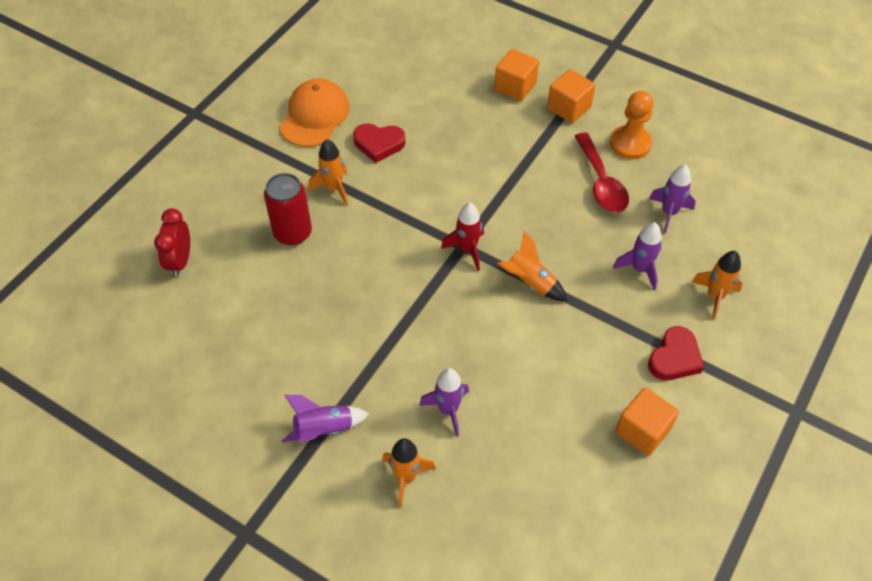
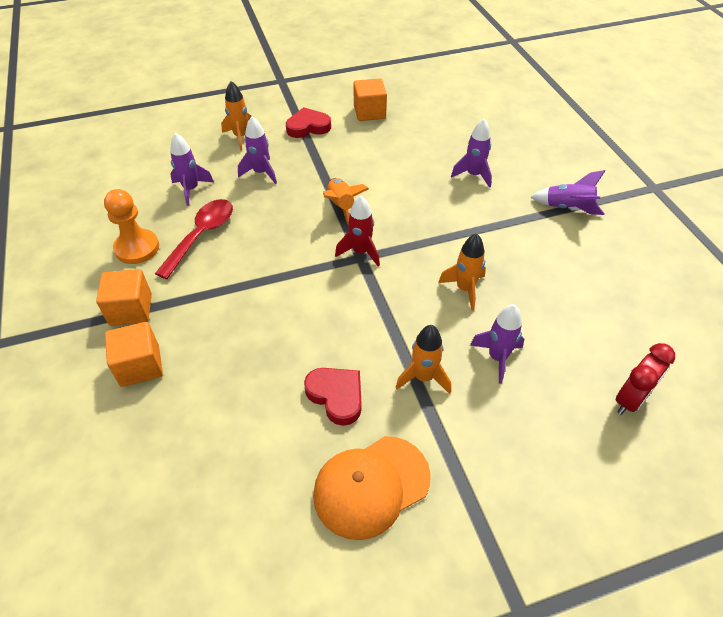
camera: 140 degrees left, 5 degrees down
(292, 233) = (497, 357): red can -> purple rocket
(406, 477) = (529, 161): orange rocket -> orange rocket (464, 289)

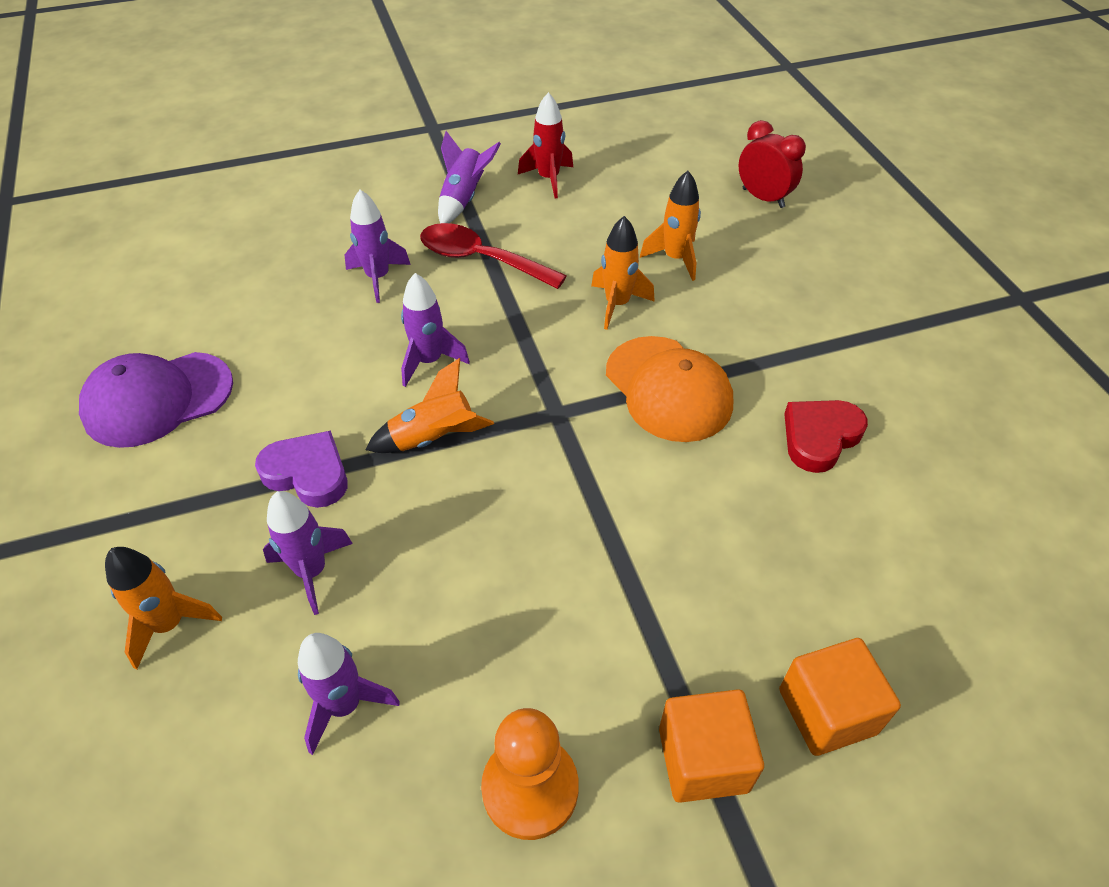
camera: 90 degrees left, 0 degrees up
(201, 235) = (496, 659): red spoon -> red spoon (481, 259)
(308, 127) = (173, 497): red heart -> none
(319, 165) = (308, 473): none -> purple heart
(360, 252) = (545, 412): red rocket -> red rocket (548, 179)
(369, 112) = (158, 399): orange cube -> purple cap
(371, 486) = (934, 402): orange cap -> orange cap (668, 389)
(423, 377) = (770, 351): orange rocket -> orange rocket (675, 259)
(497, 357) = (727, 285): purple rocket -> purple rocket (429, 361)

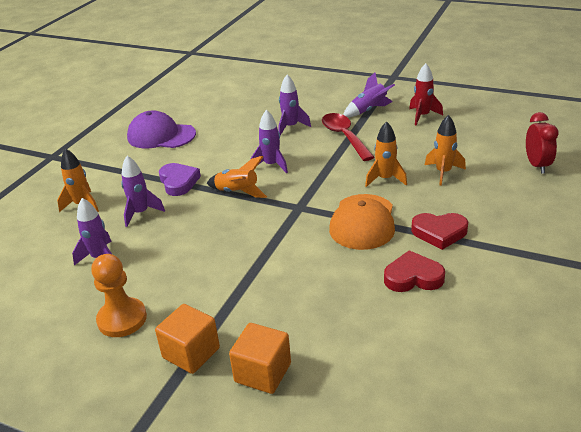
camera: 45 degrees right, 15 degrees down
(773, 353) = (439, 233): none -> red heart

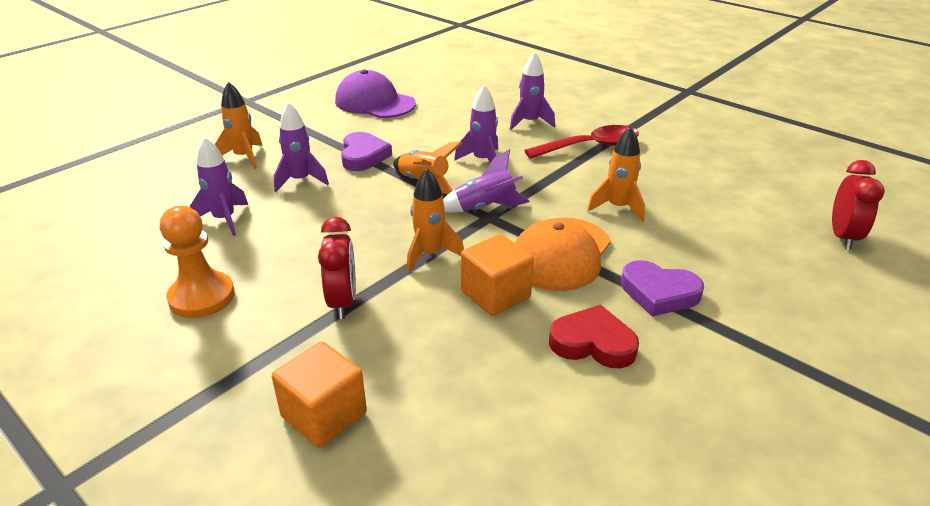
camera: 15 degrees right, 0 degrees up
(191, 353) = (253, 362): orange cube -> orange cube (495, 294)
(230, 295) = (343, 302): none -> red clock
(344, 137) = (590, 146): red spoon -> red spoon turned 75 degrees clockwise
(368, 110) = (637, 122): purple rocket -> purple rocket (485, 208)
(422, 116) = (705, 143): red rocket -> none
(439, 233) = (659, 293): red heart -> purple heart
(443, 173) = (701, 217): orange rocket -> orange rocket (430, 254)

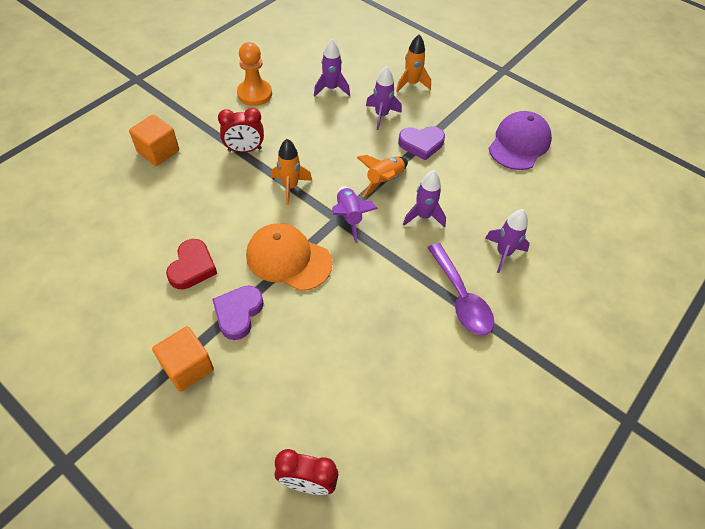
camera: 85 degrees right, 20 degrees up
(495, 294) = (245, 220): orange cube -> orange cube (187, 367)
(590, 146) = (461, 298): red spoon -> purple spoon
(618, 208) = (352, 304): orange rocket -> none

